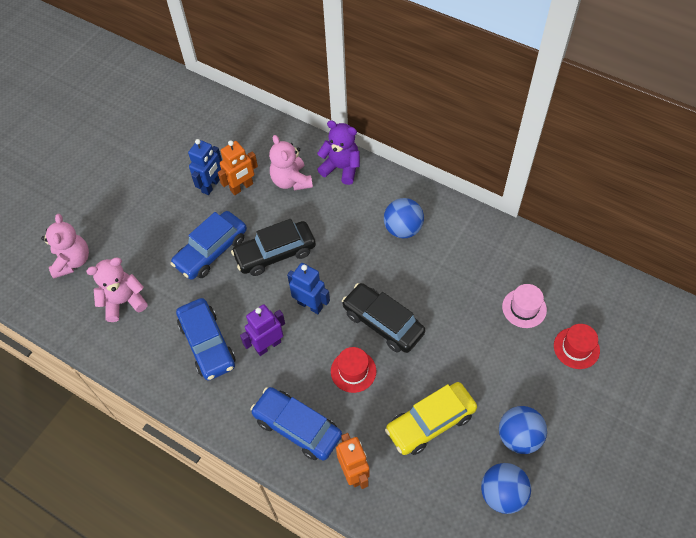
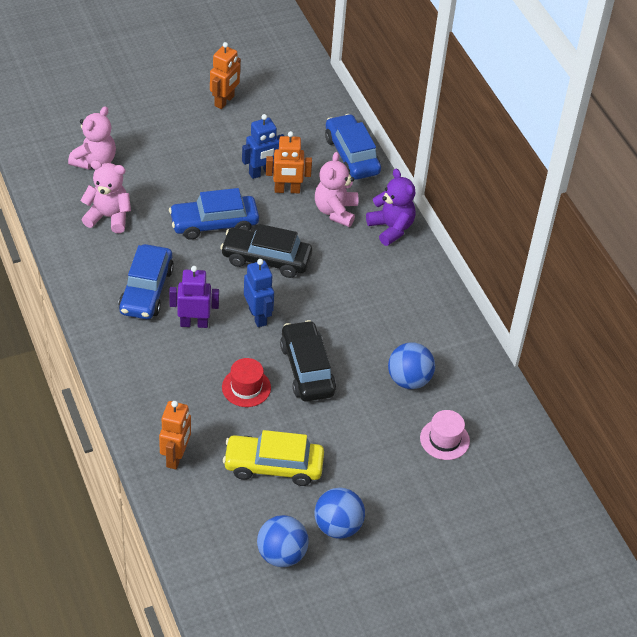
camera: 30 degrees right, 10 degrees down
(133, 146) = (224, 101): none -> orange robot
(297, 427) = (161, 396): blue car -> blue car (351, 155)
(403, 229) = (398, 310): blue ball -> blue ball (409, 380)
(576, 348) = (460, 499): red hat -> none

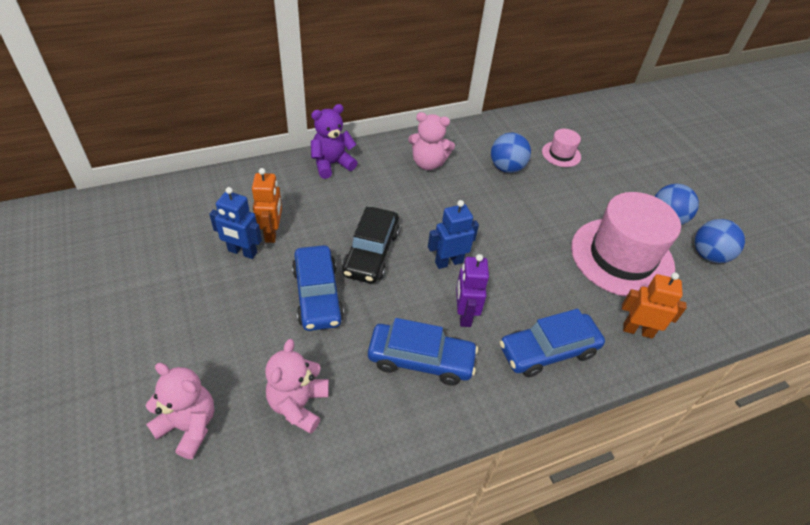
camera: 90 degrees left, 0 degrees up
(224, 101) = (110, 282): orange robot -> none
(246, 387) = (539, 273): red hat -> none
(262, 173) = (242, 252): blue robot -> blue robot turned 135 degrees clockwise
(273, 466) = (622, 257): yellow car -> pink hat
(307, 369) = (508, 229): black car -> none
(335, 211) = (306, 198): pink teddy bear -> pink teddy bear (428, 163)
(351, 155) = (229, 182): blue car -> blue car (548, 351)

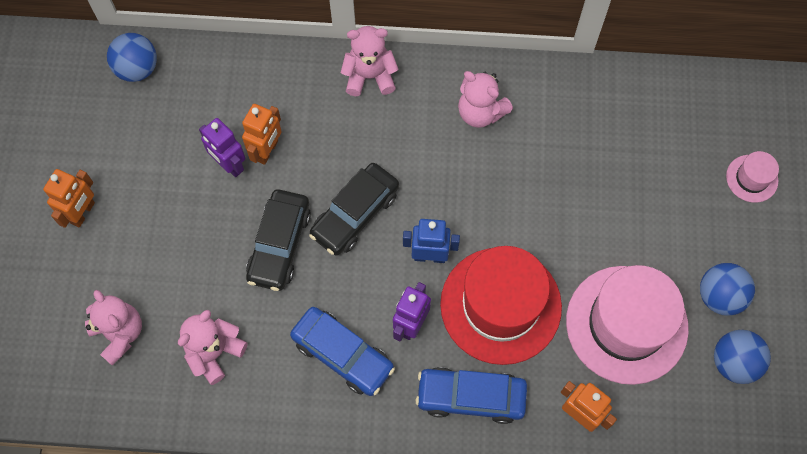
camera: 30 degrees right, 20 degrees up
(108, 333) = (83, 213): none -> orange robot
(242, 252) = (229, 165): blue robot -> purple robot
(317, 295) = (279, 245): blue car -> black car
(332, 164) = (369, 76): purple teddy bear -> pink teddy bear
(506, 168) = (571, 152): blue ball -> blue ball (137, 69)
(525, 276) = (500, 305): none -> red hat
(561, 154) = (654, 154): pink hat -> pink hat (752, 178)

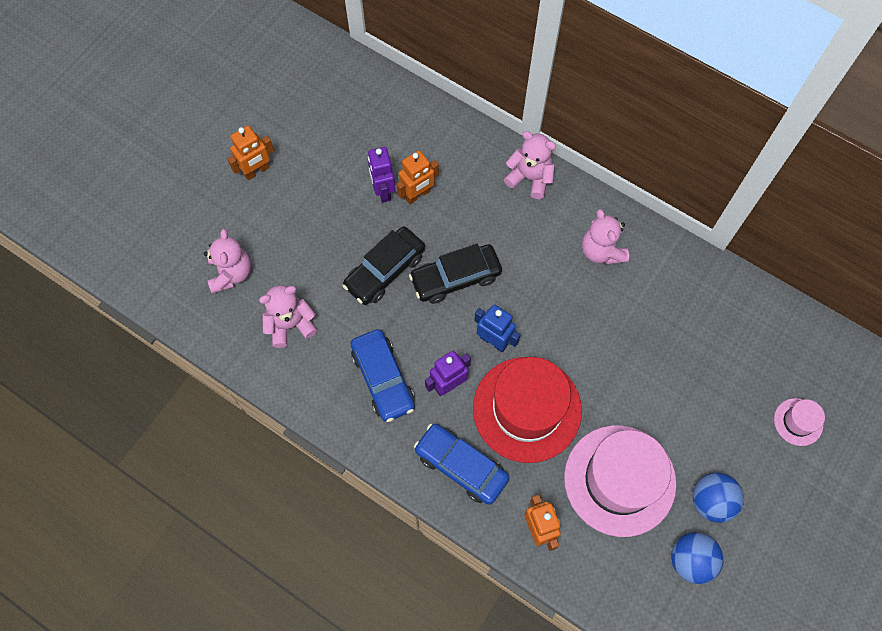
camera: 30 degrees right, 0 degrees up
(137, 69) = (357, 84): blue ball -> none

